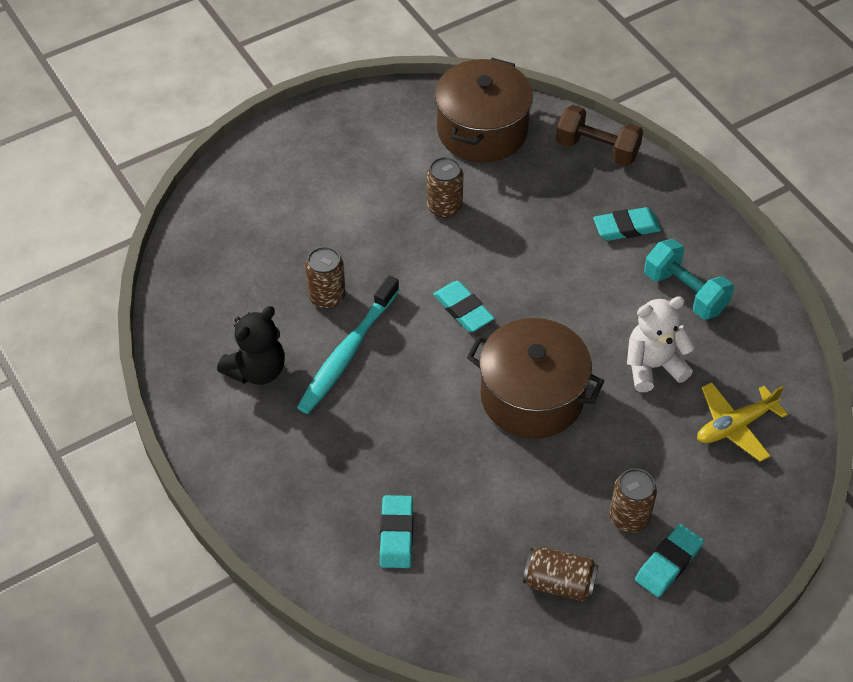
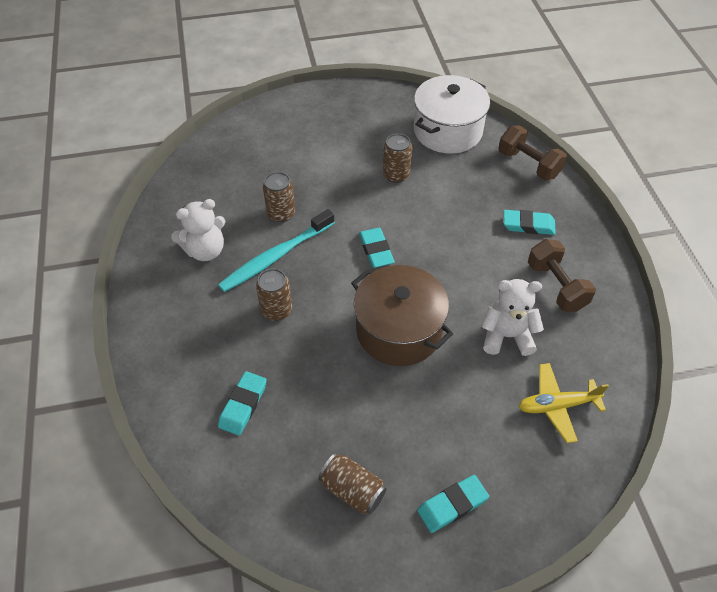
camera: 20 degrees right, 0 degrees up
(257, 370) = (205, 250): black teddy bear -> white teddy bear
(482, 130) = (448, 131): brown pot -> white pot
(629, 517) = (435, 454): brown can -> brown can (276, 310)
(685, 292) = (556, 286): turquoise dumbbell -> brown dumbbell

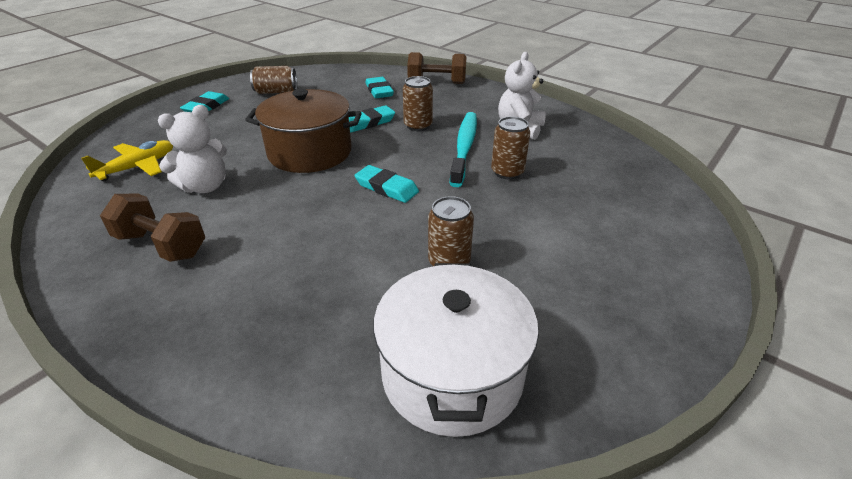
camera: 140 degrees right, 15 degrees down
(528, 164) = (268, 393): brown dumbbell -> brown dumbbell (436, 83)
(528, 225) = (225, 293): turquoise eraser -> turquoise eraser (369, 122)

